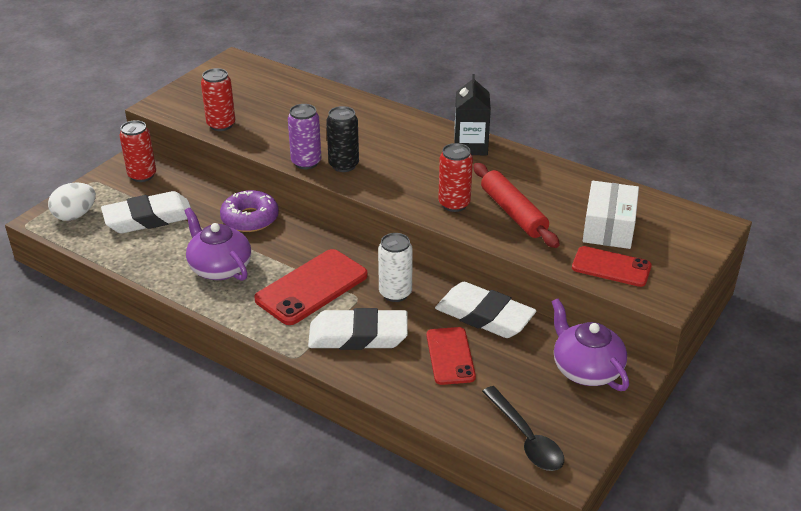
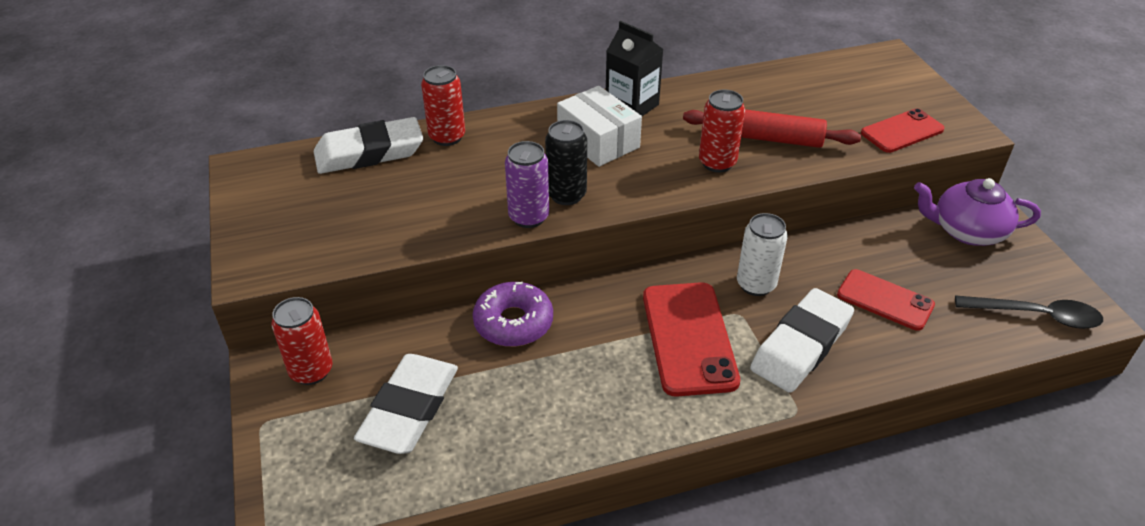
camera: 50 degrees left, 5 degrees up
(75, 215) = (315, 479): white egg -> none
(219, 268) = (578, 394): purple teapot -> none
(221, 125) = (367, 242): red can -> red can (447, 137)
(484, 316) = (843, 247): white eraser -> white eraser (369, 153)
(608, 227) = (843, 103): white box -> white box (598, 141)

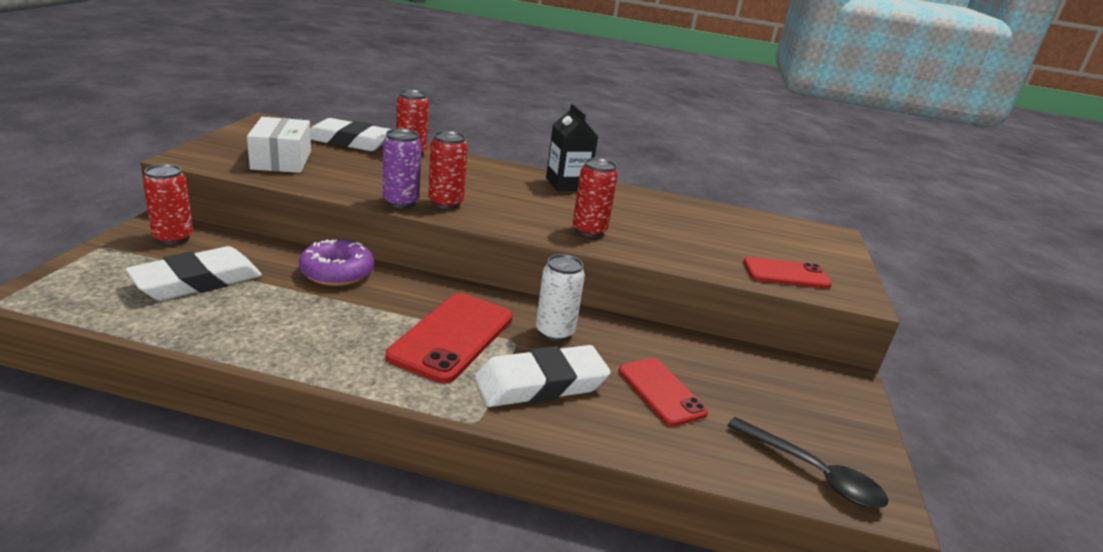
camera: 25 degrees right, 15 degrees down
(566, 195) = (446, 203): black can -> red can
(598, 141) = (513, 189): white box -> white box (281, 160)
(768, 138) = (653, 235): red rolling pin -> none
(967, 231) = (806, 384): purple teapot -> none

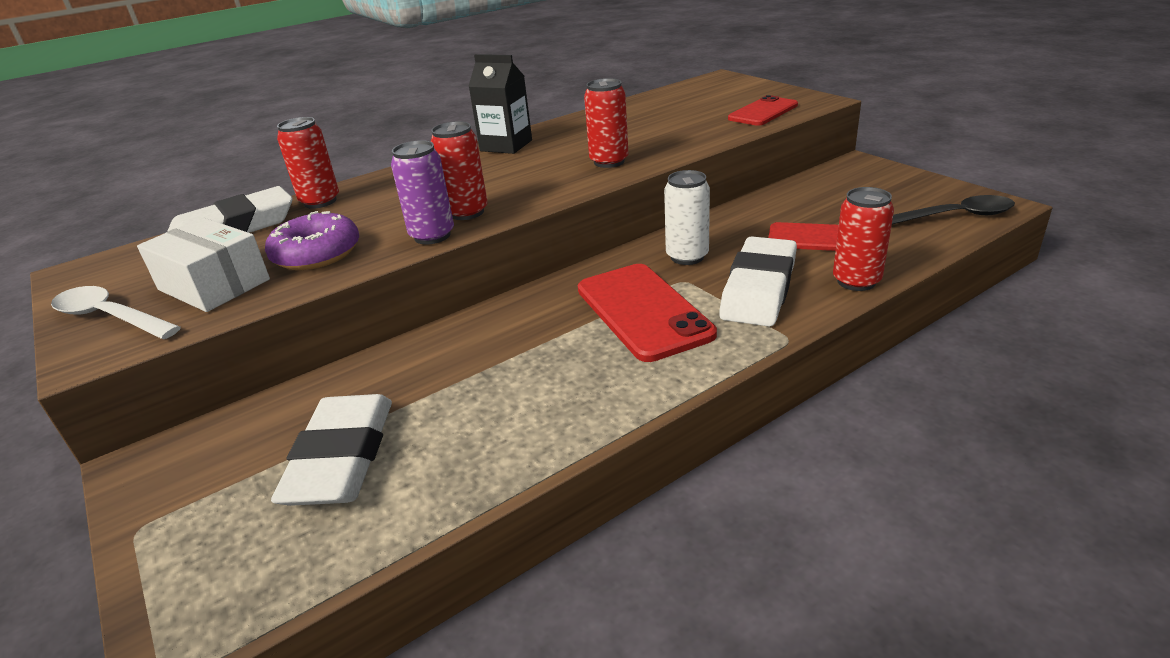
camera: 40 degrees left, 5 degrees up
(173, 238) = (200, 455): red can -> red can (856, 281)
(226, 148) = (110, 317): none -> white spoon
(337, 272) = (444, 347): purple donut -> purple donut (317, 254)

